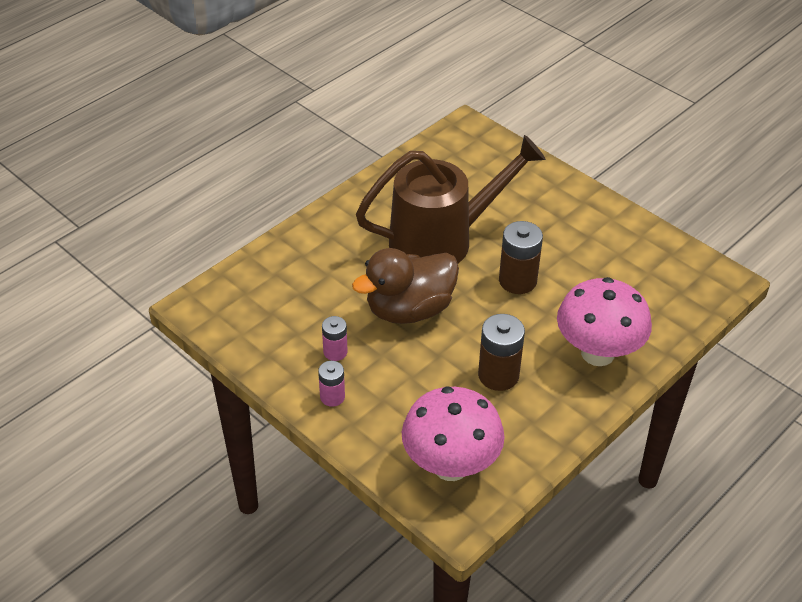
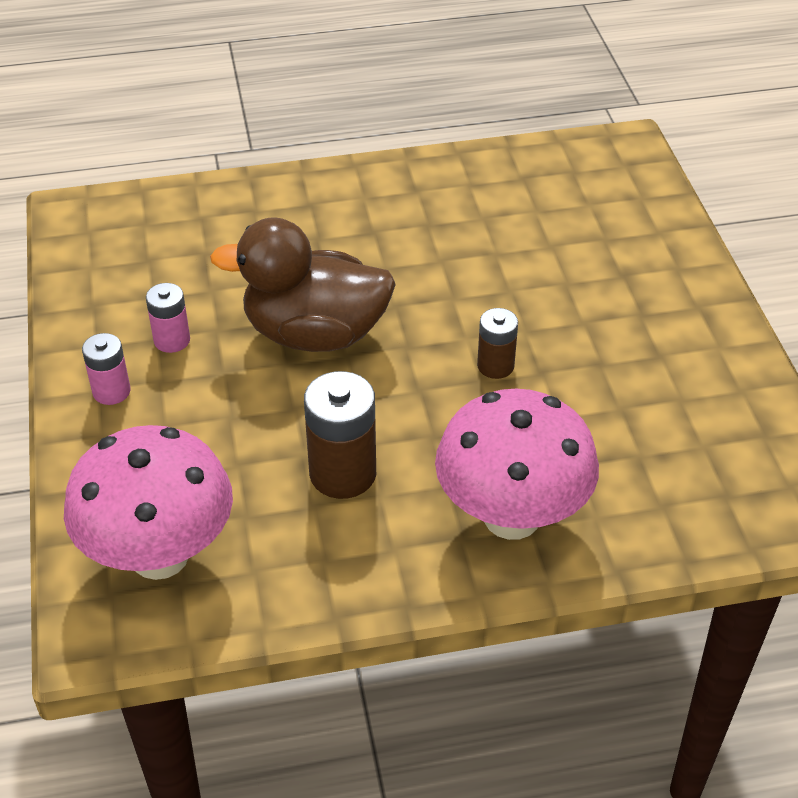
camera: 35 degrees right, 0 degrees up
(443, 239) = (448, 269): brown watering can -> none
(517, 281) = (495, 366): brown battery -> brown battery, size x0.60

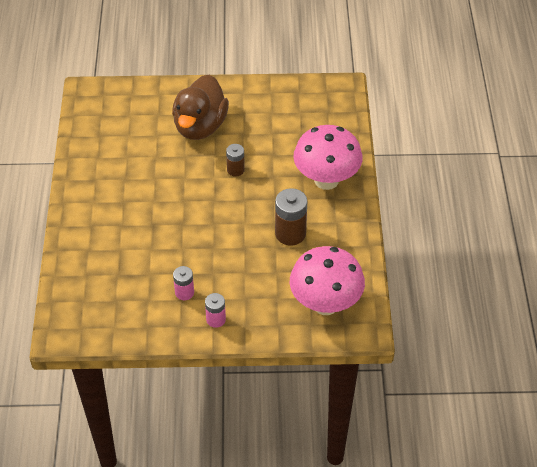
camera: 80 degrees left, 5 degrees up
(315, 334) = (195, 234): brown duck -> brown duck (200, 126)

